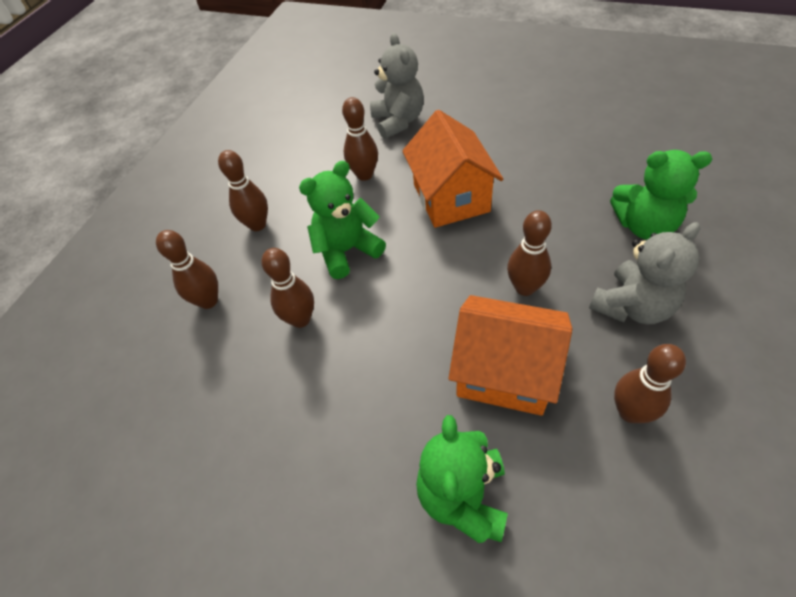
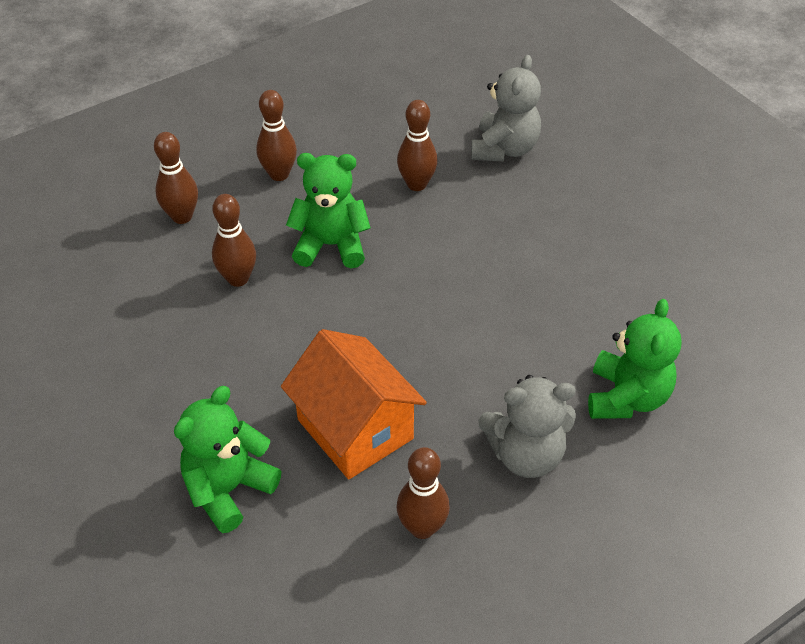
camera: 30 degrees right, 5 degrees down
(451, 198) = (472, 255): orange house -> none
(525, 287) = (449, 376): brown bowling pin -> none
(644, 226) = (626, 397): green teddy bear -> green teddy bear turned 120 degrees counterclockwise

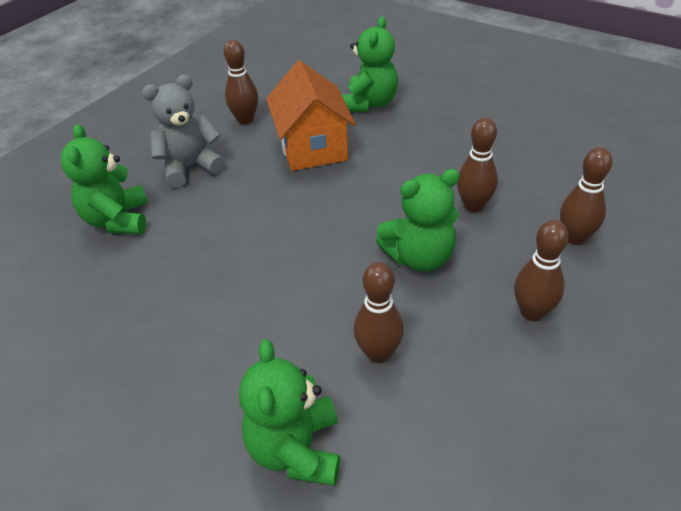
camera: 160 degrees right, 5 degrees down
(355, 429) = (312, 147): orange house -> orange house turned 45 degrees clockwise
(504, 149) = (296, 449): grey teddy bear -> green teddy bear

